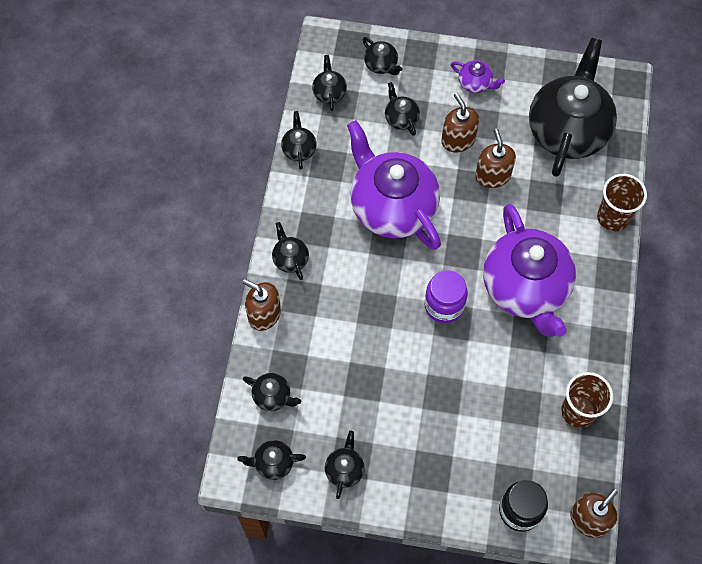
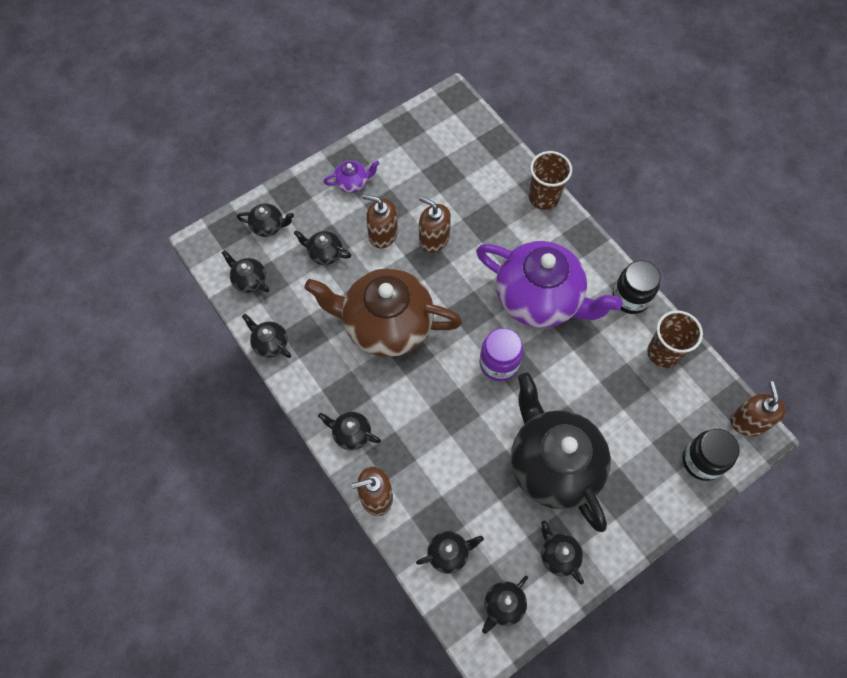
camera: 45 degrees left, 0 degrees up
(392, 206) = (386, 324): purple teapot -> brown teapot
(567, 130) = (451, 163): black teapot -> black teapot (553, 464)
(598, 350) = (630, 298): none -> black jar

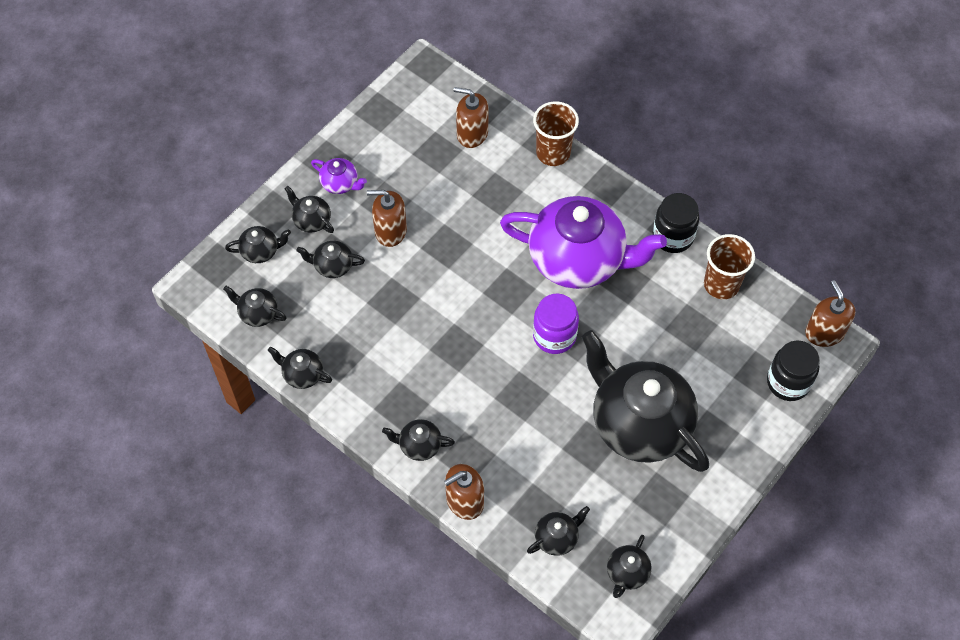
camera: 15 degrees left, 5 degrees down
(352, 183) = (340, 183): purple teapot -> purple teapot turned 60 degrees clockwise
(386, 324) = (423, 324): brown teapot -> none
(434, 239) = (447, 223): brown soap dispenser -> brown soap dispenser (472, 133)
(559, 555) = (669, 510): black teapot -> black teapot (311, 220)

